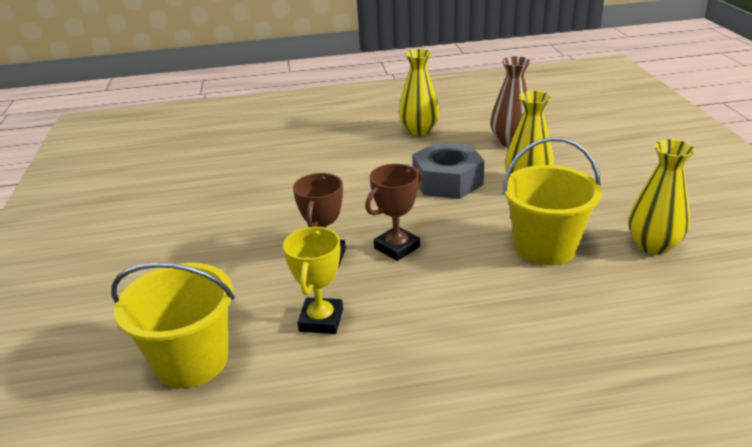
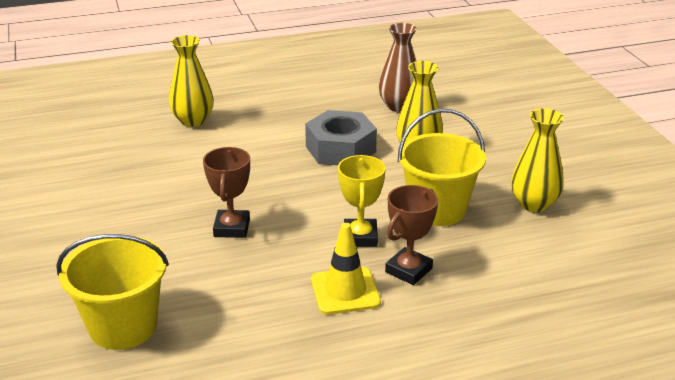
camera: 10 degrees left, 0 degrees up
(321, 320) = (238, 285): yellow trophy -> yellow trophy (360, 237)
(397, 247) = (299, 216): brown trophy -> brown trophy (408, 270)
(419, 130) = (306, 96): yellow vase -> yellow vase (193, 120)
(436, 334) = (345, 291): none -> yellow traffic cone

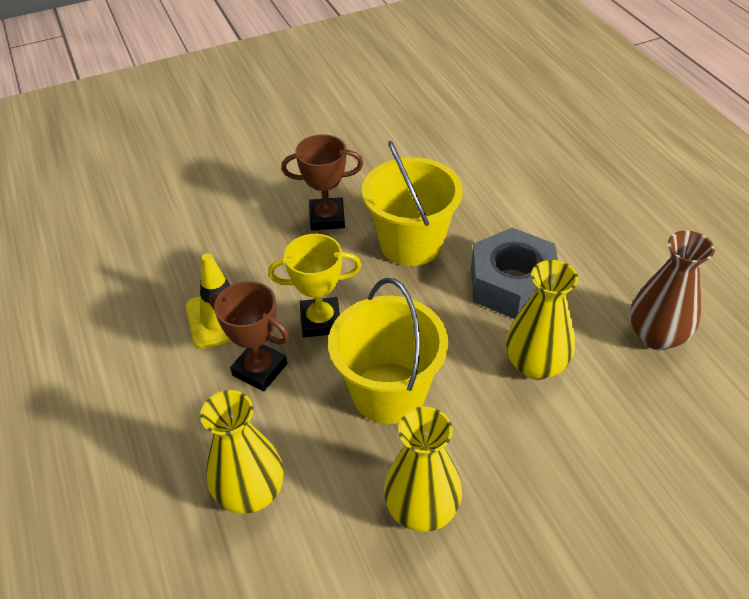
camera: 85 degrees right, 15 degrees up
(123, 326) = (178, 179): yellow bucket -> yellow bucket (411, 243)
(193, 120) = (536, 152): yellow vase -> yellow vase (250, 492)

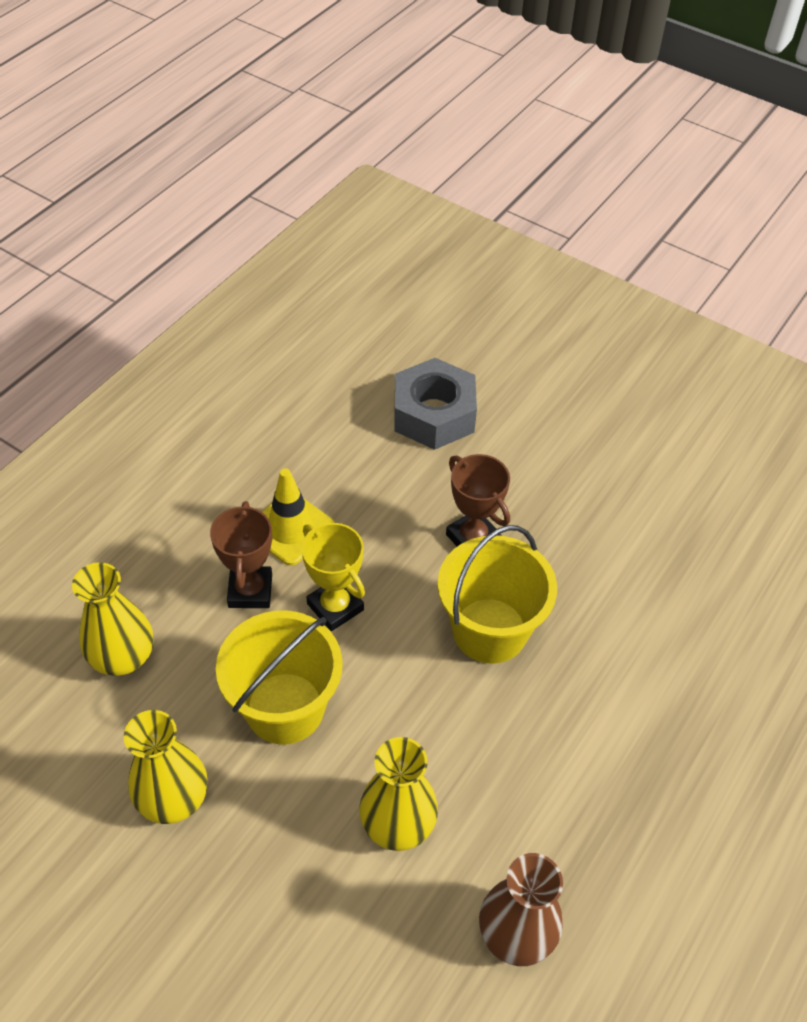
camera: 55 degrees right, 5 degrees up
(512, 284) = (496, 753): grey nut -> grey nut (434, 414)

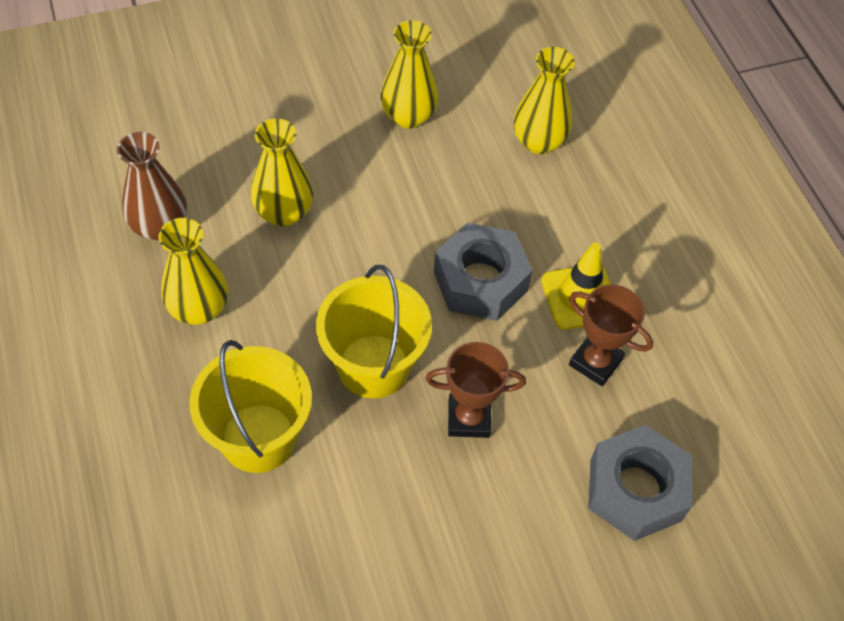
camera: 125 degrees right, 5 degrees up
(250, 591) = (538, 238): brown trophy -> brown trophy (595, 362)
(285, 708) = (421, 204): yellow bucket -> yellow bucket (258, 438)
(335, 607) = (480, 281): yellow trophy -> grey nut
(566, 811) = (199, 309): none -> yellow vase

